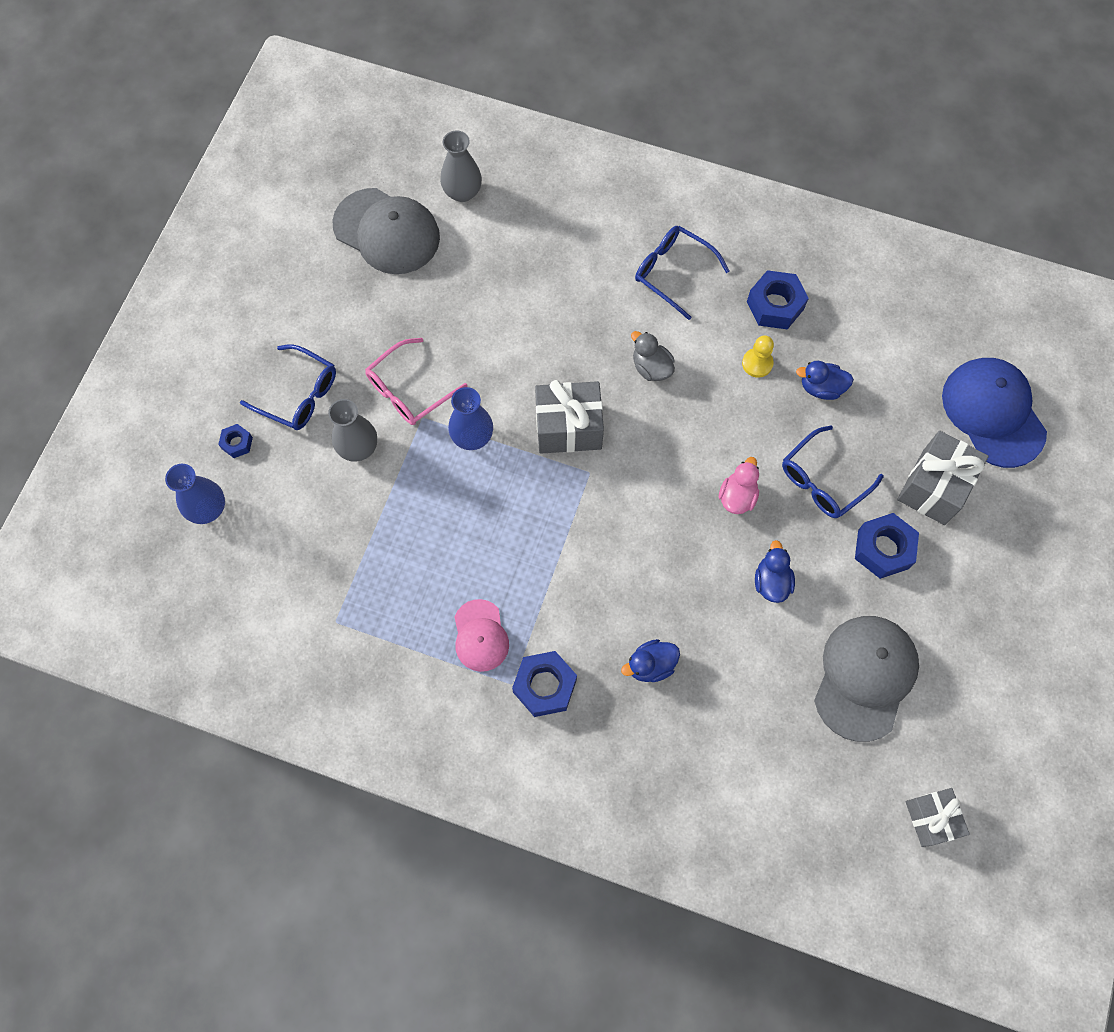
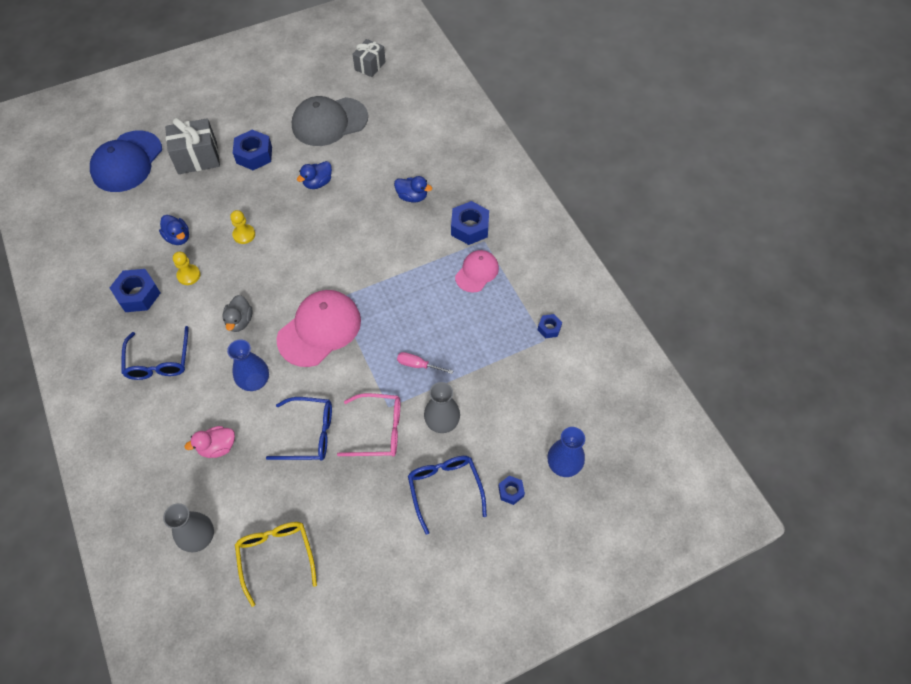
camera: 135 degrees left, 10 degrees down
(342, 639) = (549, 328): none -> blue nut
(387, 231) = (276, 556): grey cap -> yellow glasses
(436, 480) = (418, 365): none -> pink screwdriver
(472, 437) = (374, 371): blue vase -> blue vase (255, 381)
(568, 428) = (319, 329): grey gift -> pink cap
(737, 496) = (284, 227): pink duck -> pink duck (217, 447)
(764, 451) = (244, 235): none -> yellow pawn
(823, 481) = (238, 200): blue glasses -> blue glasses (309, 434)

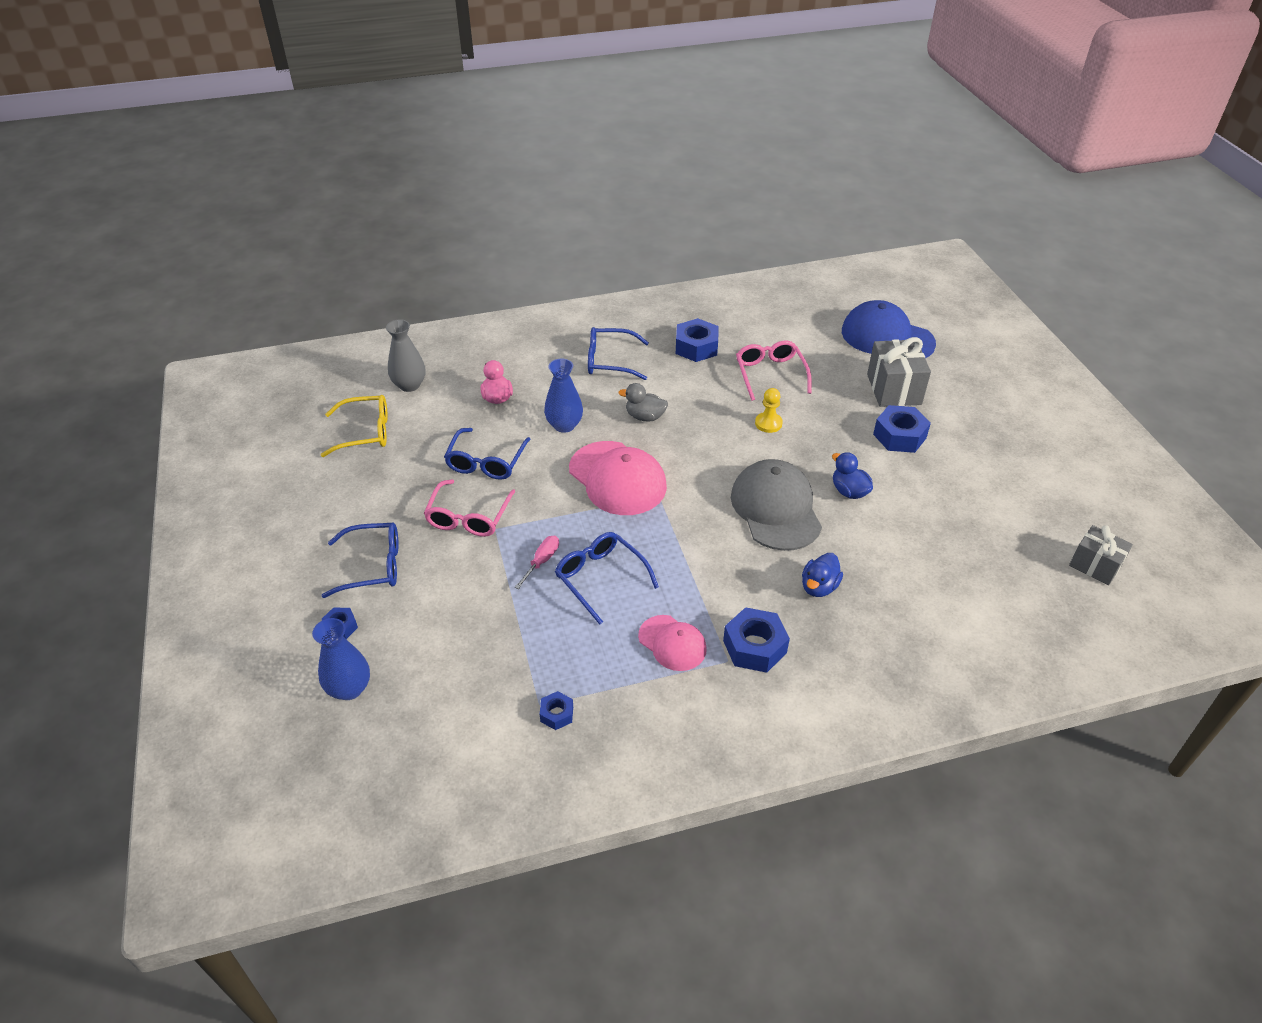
camera: 100 degrees right, 15 degrees down
(178, 237) = (770, 374): blue duck -> pink glasses
(189, 275) = (715, 381): yellow pawn -> none
(329, 122) = (965, 510): grey cap -> grey cap (776, 508)
(427, 323) = (600, 578): none -> blue glasses
(442, 422) = (456, 574): grey vase -> none

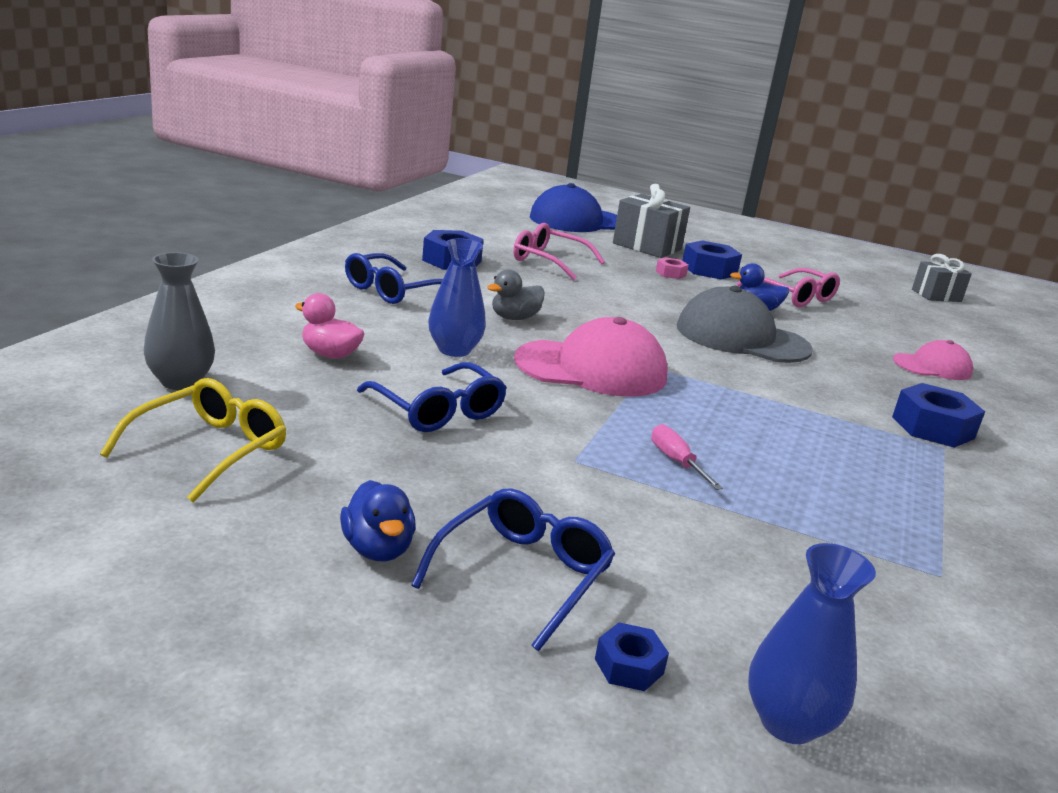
camera: 55 degrees left, 20 degrees down
(468, 517) = (526, 465): pink glasses -> pink glasses (794, 297)
(557, 714) = (967, 571): blue nut -> none
(600, 578) = (747, 446): blue glasses -> none
(672, 643) = (894, 458): pink cap -> pink cap (932, 367)
(768, 423) = (617, 290): yellow pawn -> none
(819, 587) = (872, 371): blue duck -> blue duck (377, 549)
(852, 426) = (670, 273): none -> pink nut

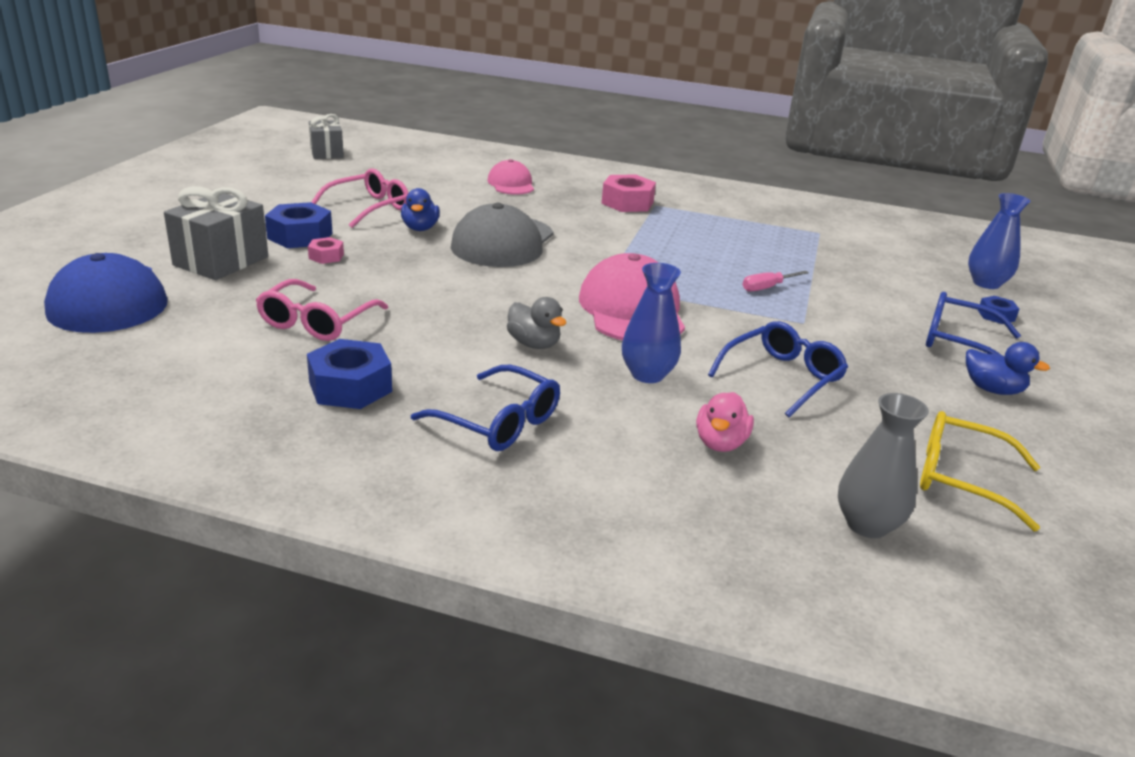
camera: 95 degrees left, 5 degrees up
(377, 549) = (992, 389): blue duck -> blue duck turned 60 degrees clockwise
(933, 427) = (627, 203): blue nut -> pink nut

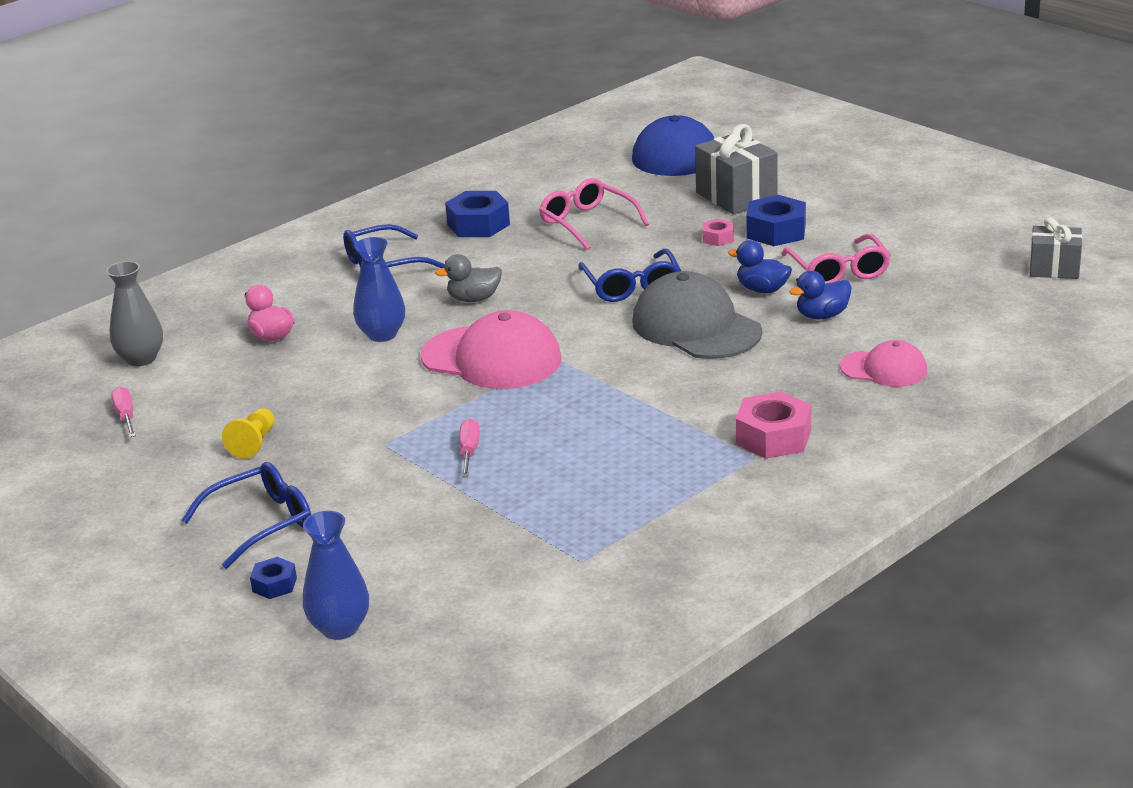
camera: 125 degrees right, 0 degrees up
(783, 377) = (315, 394): blue glasses -> blue glasses (632, 286)
(886, 382) = (254, 443): none -> yellow pawn
(960, 478) = (126, 416): yellow glasses -> pink screwdriver
(992, 389) = (182, 496): blue duck -> blue duck (822, 316)

